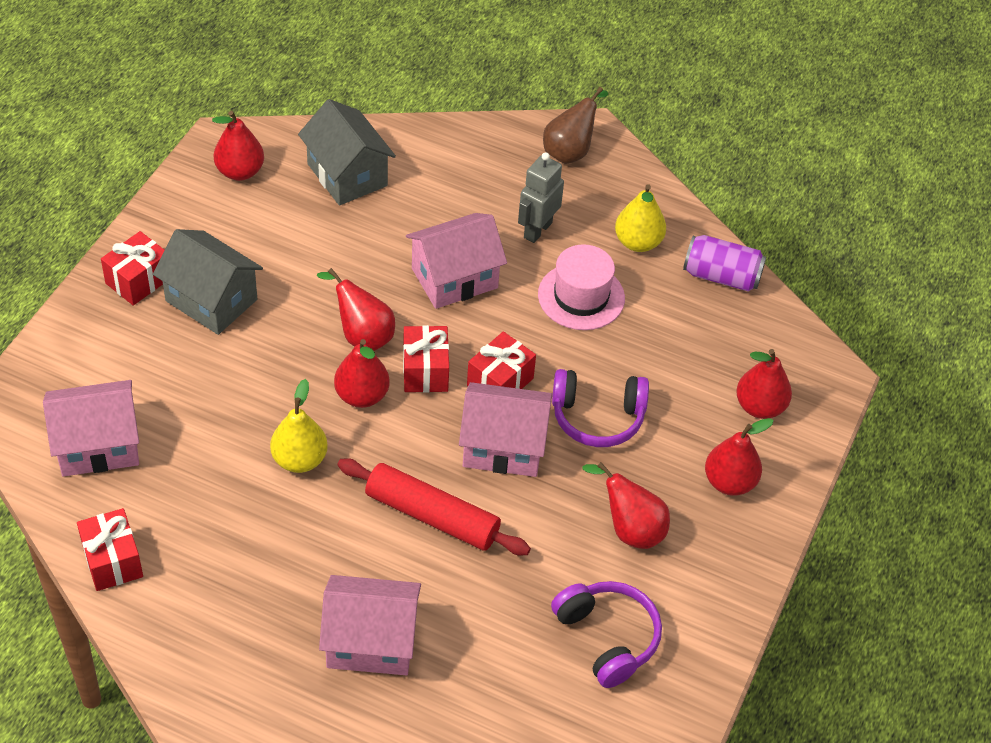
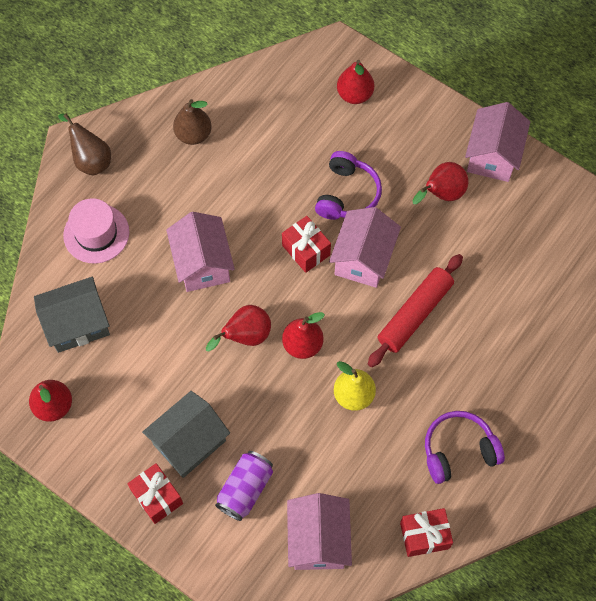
camera: 75 degrees left, 15 degrees up
(371, 642) = (510, 368): pink house -> pink house (492, 155)
(425, 371) = (287, 298): red gift -> none
(537, 230) = (167, 198): grey robot -> none
(581, 296) = (237, 182): pink hat -> pink hat (96, 233)
(607, 638) = (522, 225): purple headphones -> purple headphones (458, 450)
(638, 242) = (193, 135): yellow pear -> brown pear
(721, 276) = (236, 89): purple can -> purple can (245, 489)
(729, 482) = (413, 127): red pear -> none

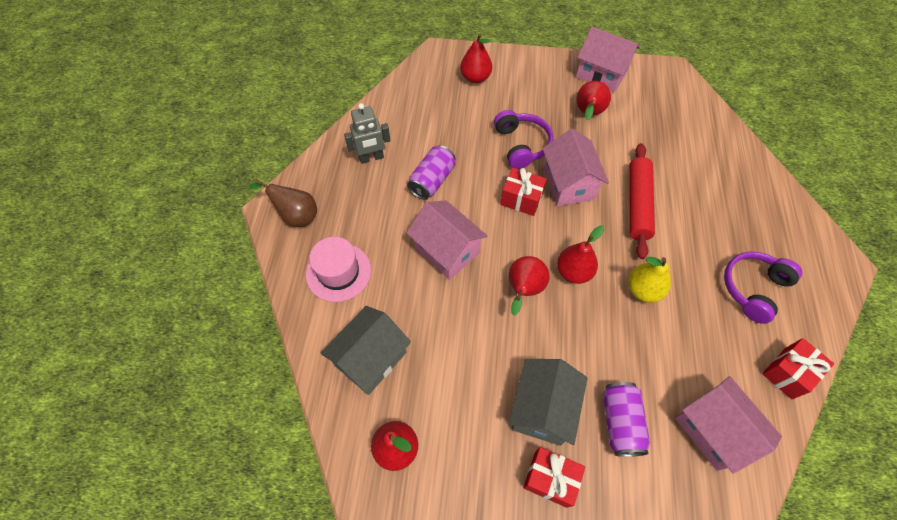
camera: 30 degrees left, 5 degrees down
(193, 135) = (371, 158): brown pear -> grey robot
(235, 188) = (432, 180): none -> purple can
(492, 155) = (601, 74): pink house -> pink house turned 45 degrees counterclockwise

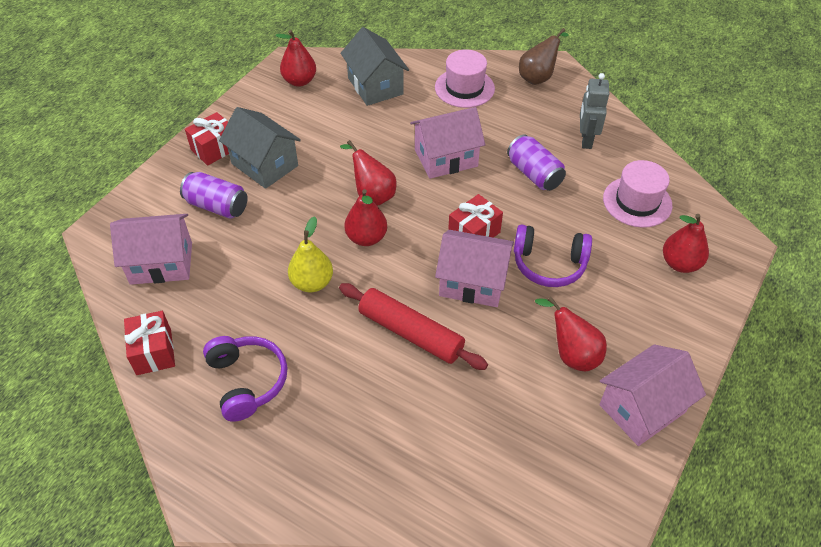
camera: 115 degrees right, 10 degrees down
(428, 111) = (637, 202): none -> pink hat

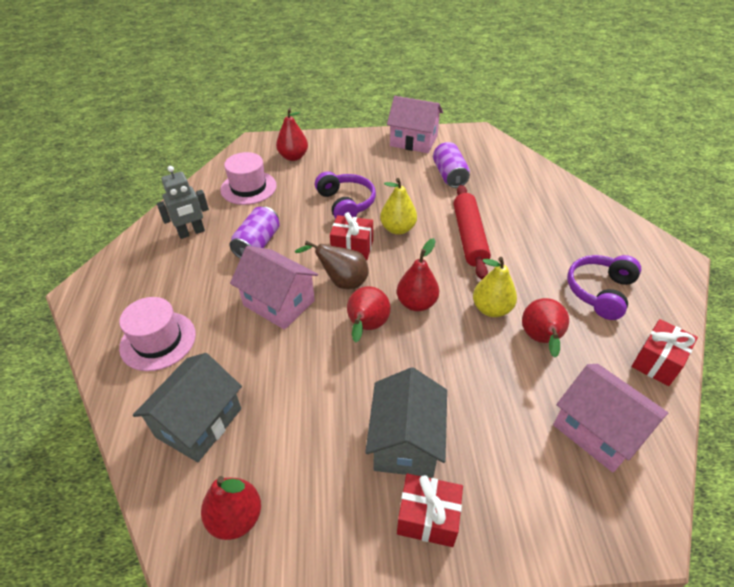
camera: 125 degrees left, 5 degrees down
(217, 206) = (495, 441): purple can -> purple can (449, 175)
(472, 282) = (398, 229): pink house -> yellow pear
(538, 77) = (109, 294): brown pear -> brown pear (341, 282)
(571, 354) = (407, 172): red pear -> red pear (540, 340)

